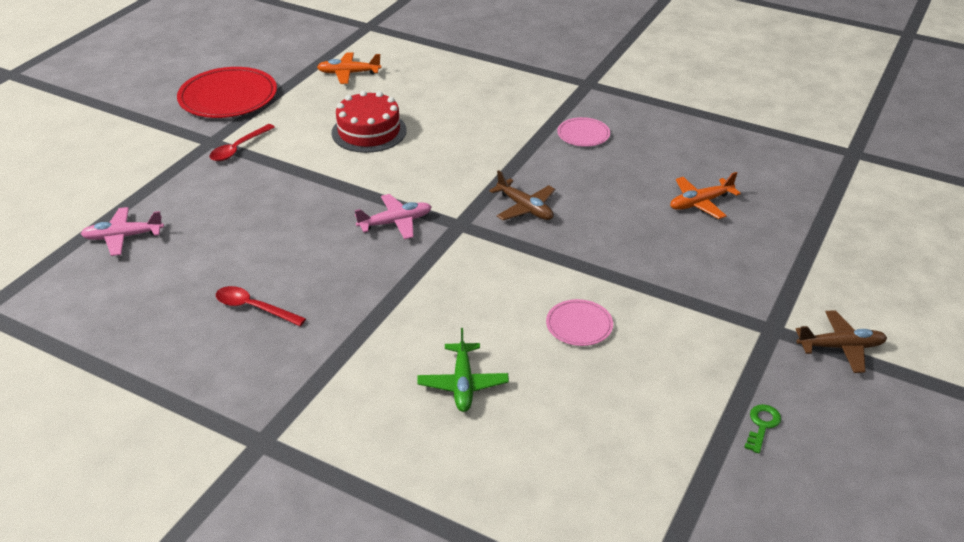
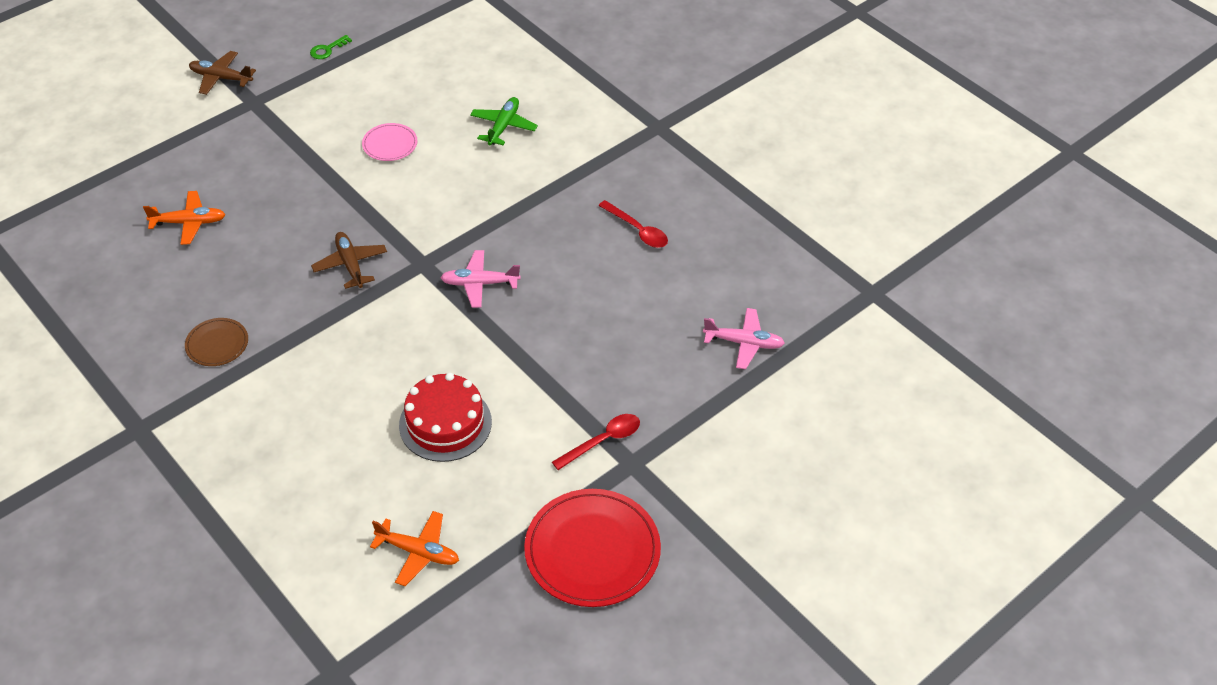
camera: 160 degrees left, 10 degrees up
(583, 134) = (217, 344): pink plate -> brown plate

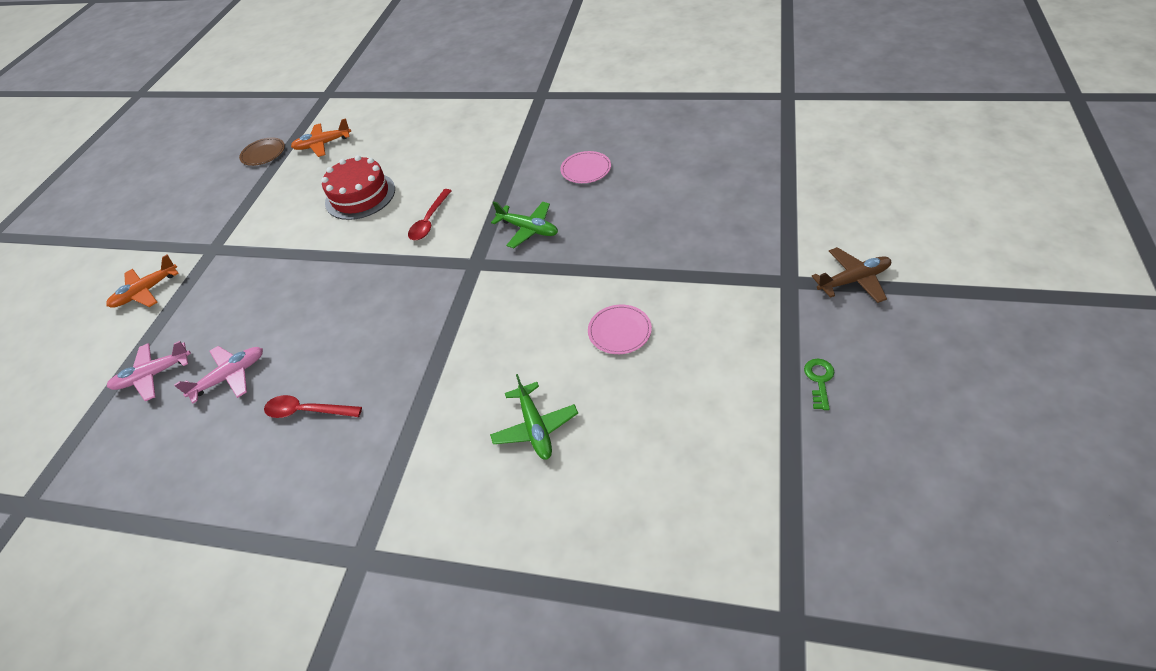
camera: 150 degrees right, 0 degrees up
(189, 222) = (679, 179): orange plane -> orange plane (146, 291)
(217, 344) = (554, 143): brown plate -> brown plate (263, 153)
(235, 290) = (586, 169): none -> pink plate
(350, 264) = (528, 229): brown plane -> green plane
(479, 283) = (415, 279): pink plane -> pink plane (230, 376)
(592, 550) = (216, 199): red plate -> none
(603, 441) = (241, 248): red spoon -> red spoon (429, 221)

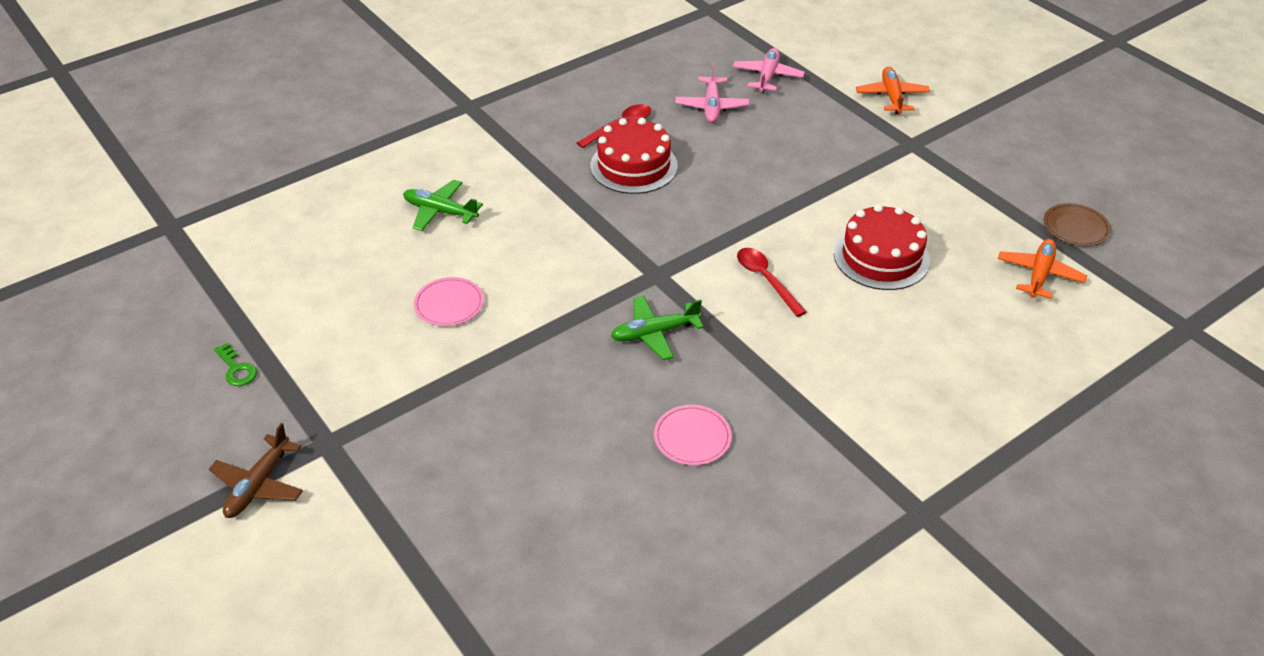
camera: 125 degrees right, 5 degrees down
(360, 361) = (634, 166): none -> red cake

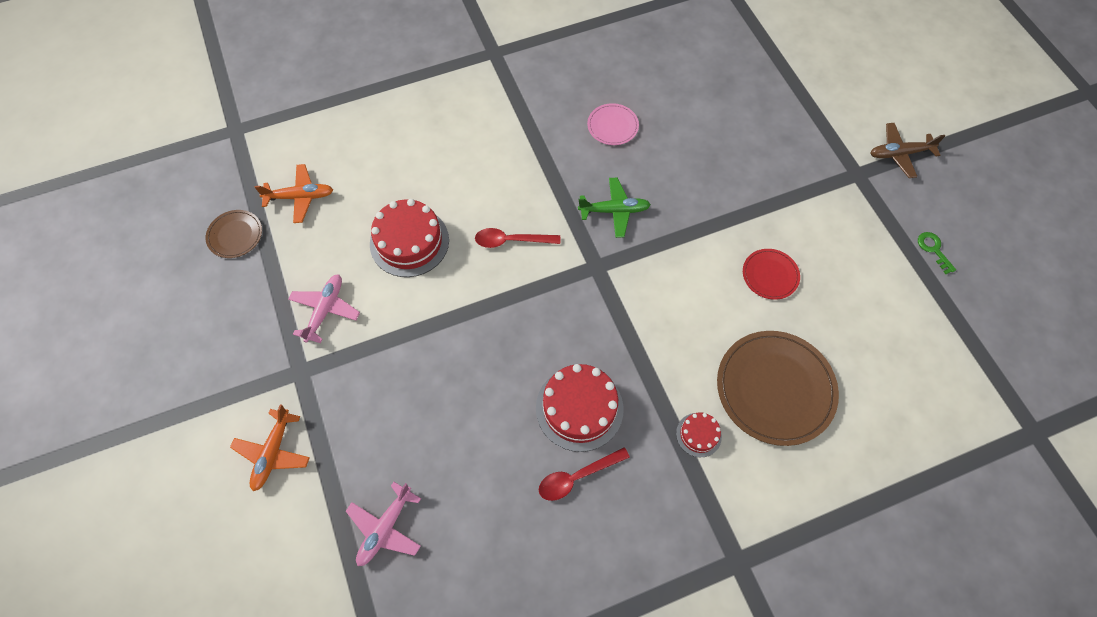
camera: 165 degrees left, 20 degrees up
(258, 485) = (899, 154): brown plane -> brown plane turned 135 degrees counterclockwise
(440, 211) = (775, 388): green plane -> brown plate
(449, 304) = (770, 275): pink plate -> red plate
(514, 168) = (698, 434): none -> red cake
(712, 107) = (469, 486): pink plane -> pink plane (325, 310)
(766, 280) = (511, 241): red spoon -> red spoon turned 105 degrees clockwise
(1039, 274) = (300, 197): orange plane -> orange plane turned 135 degrees counterclockwise

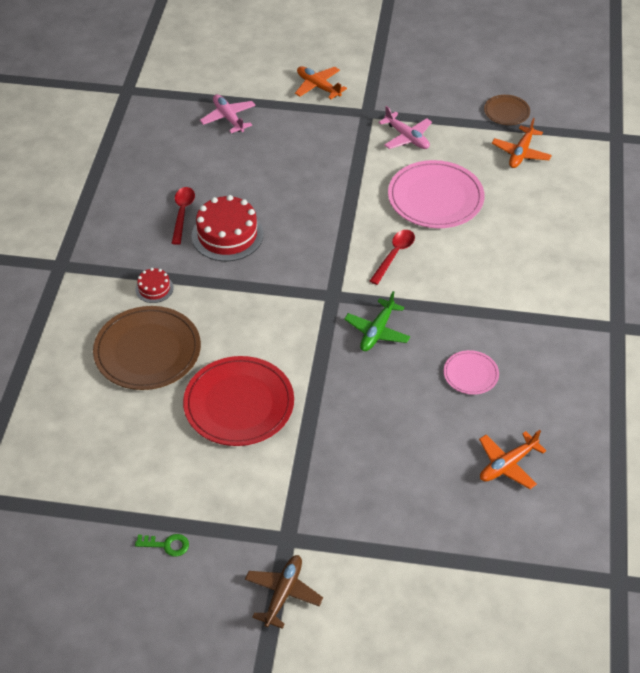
camera: 120 degrees right, 15 degrees down
(409, 242) = (435, 198): red cake -> pink plate
(682, 71) = (507, 465): none -> orange plane
(770, 275) = (239, 404): red plate -> red plate, size x1.96

